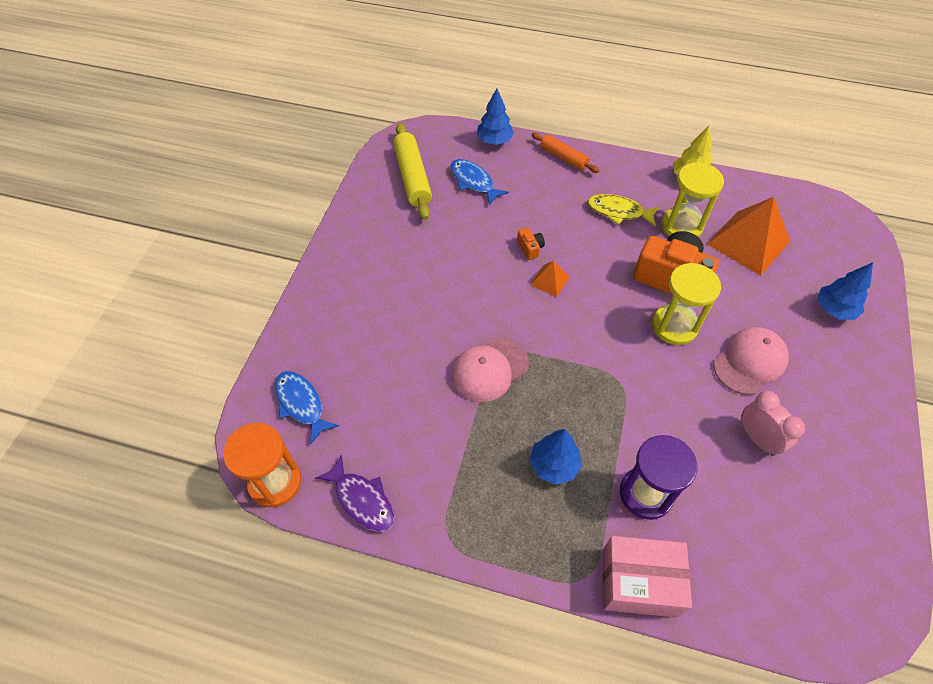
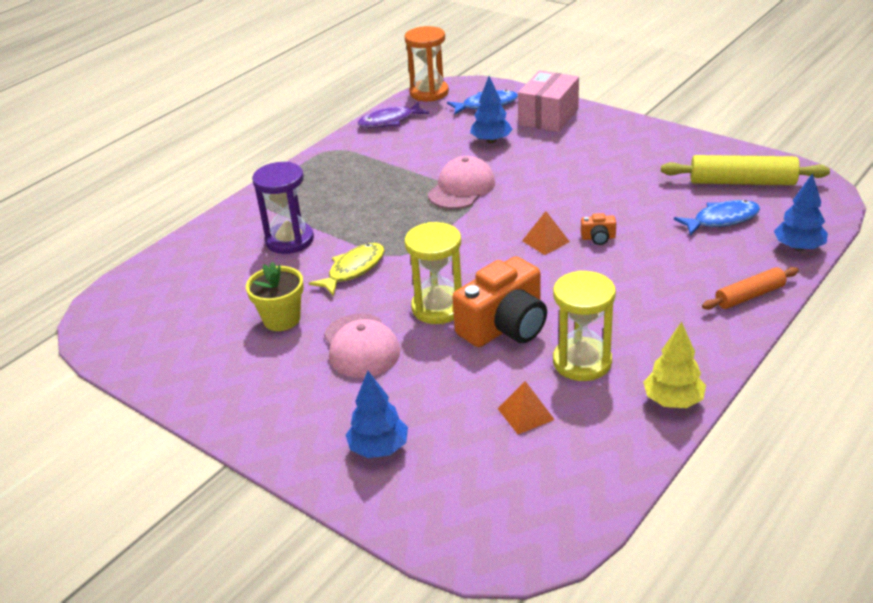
camera: 115 degrees right, 20 degrees down
(489, 369) = (461, 188): pink cap -> pink cap turned 45 degrees clockwise
(554, 465) = (350, 202): blue tree -> blue tree (491, 141)
(618, 212) = (629, 316): yellow fish -> yellow fish (353, 270)
(639, 582) = (232, 219): pink box -> pink box (548, 117)
(748, 242) = (526, 414): orange pyramid -> orange pyramid, size x0.48
(757, 438) = (281, 319): pink clock -> yellow flower pot

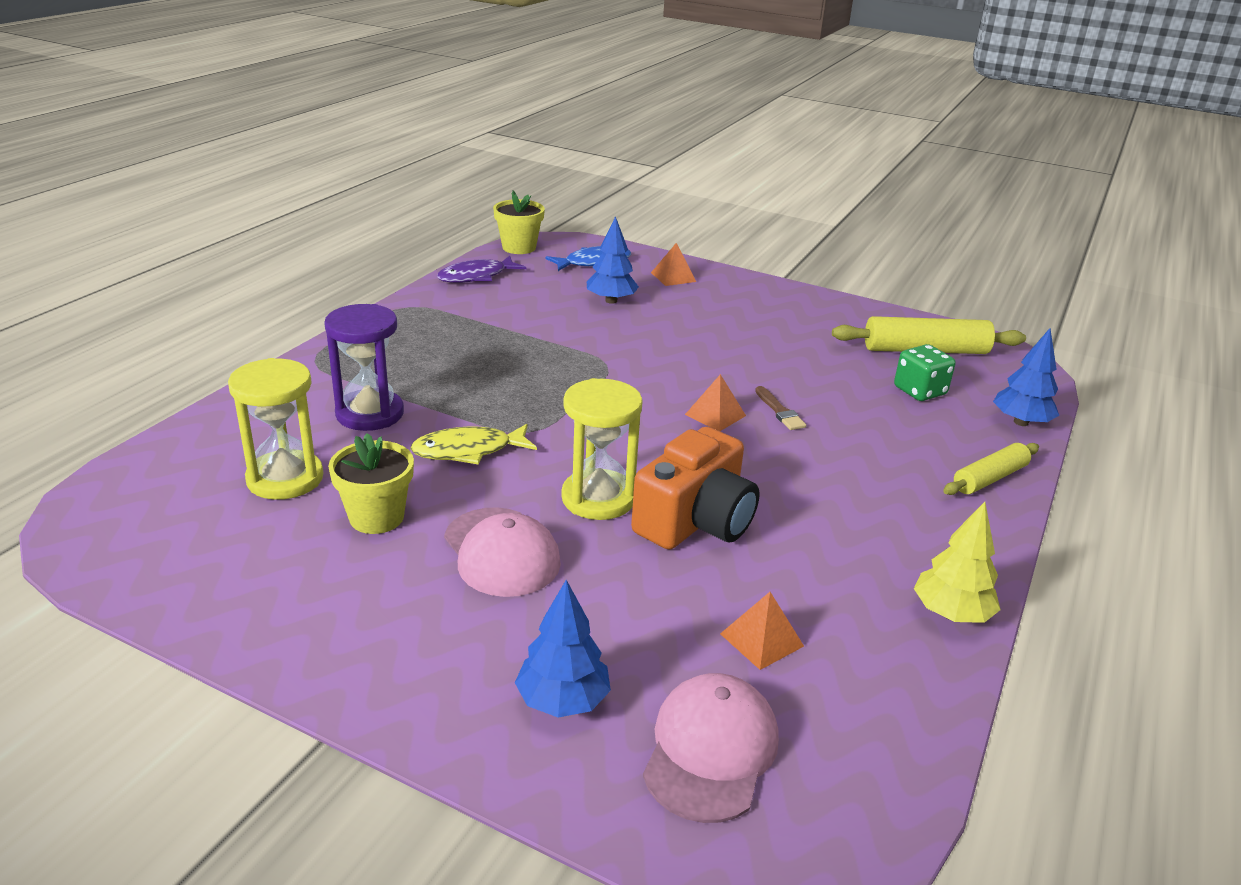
camera: 15 degrees left, 5 degrees down
(353, 270) = (468, 450): yellow fish -> yellow fish turned 135 degrees counterclockwise
(429, 93) = (519, 247): orange hourglass -> yellow flower pot
(461, 188) = (589, 353): pink cap -> pink cap (710, 750)
(548, 117) = (673, 277): pink box -> orange pyramid
(582, 362) = (814, 566): yellow hourglass -> yellow hourglass (285, 479)
(598, 238) = (780, 411): orange camera -> brown brush
(722, 220) = (919, 391): blue fish -> green dice
(750, 296) = (990, 478): orange rolling pin -> yellow rolling pin

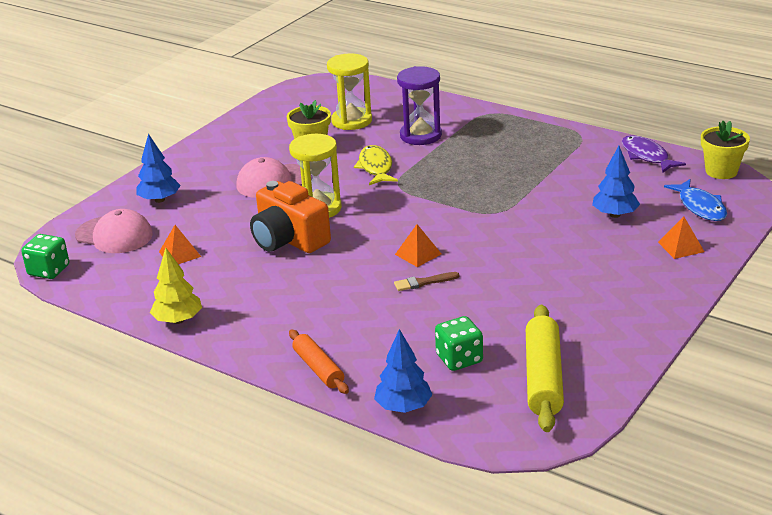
camera: 100 degrees right, 0 degrees up
(870, 838) = (49, 270): none -> green dice
(990, 478) = (318, 369): yellow rolling pin -> orange rolling pin

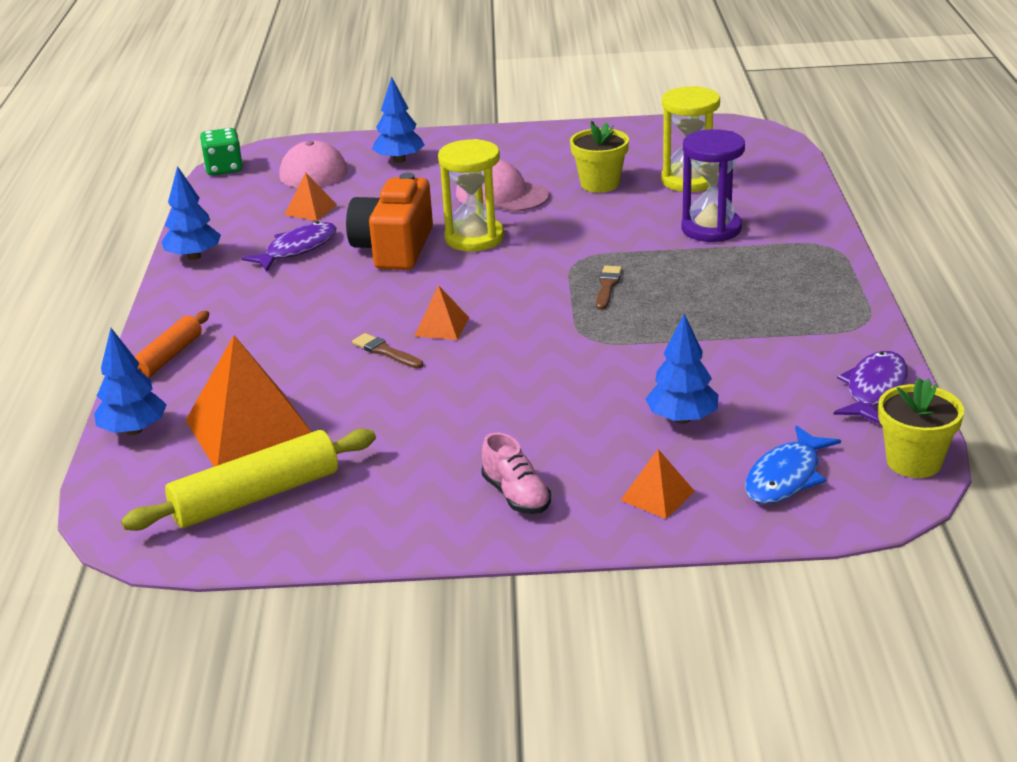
camera: 55 degrees right, 0 degrees up
(178, 320) = (194, 256): yellow tree -> blue tree
(233, 275) = (297, 249): none -> purple fish
(376, 167) = (602, 233): yellow fish -> none
(443, 187) = (607, 286): none -> brown brush
(459, 359) = (250, 429): green dice -> orange pyramid
(637, 288) = (516, 495): none -> pink shoe

